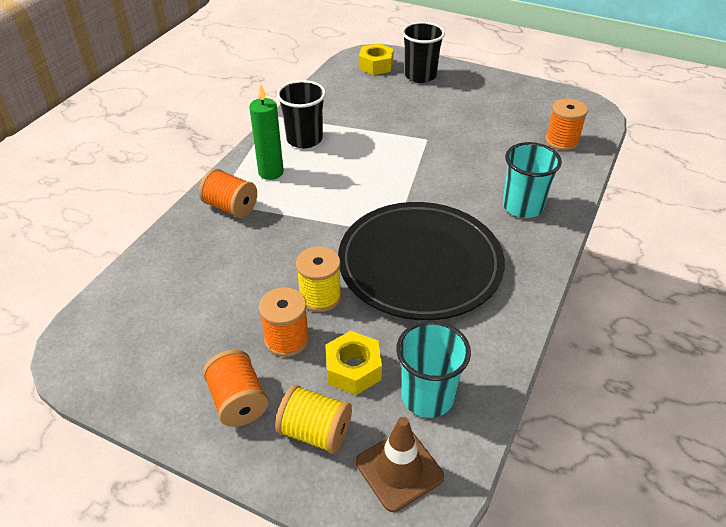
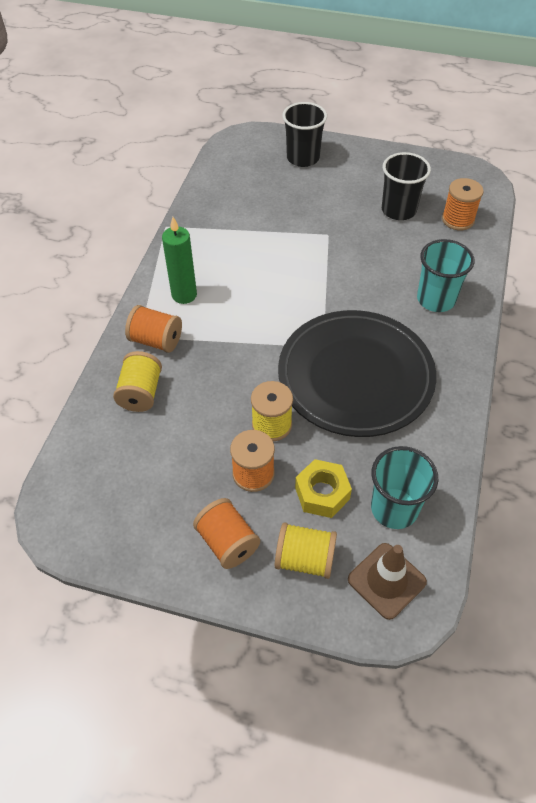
camera: 10 degrees left, 10 degrees up
(199, 250) = (141, 393): none -> yellow spool
(304, 139) = (206, 251): black cup -> black cup (398, 210)
(376, 65) = (254, 150): yellow nut -> none

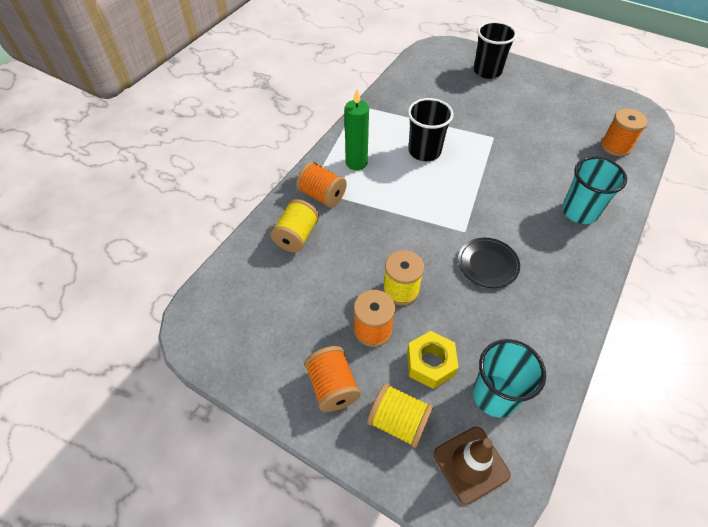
camera: 15 degrees right, 0 degrees up
(355, 377) = (488, 264): black plate -> black plate, size x0.43
(398, 210) = (562, 128): black cup -> black cup (424, 151)

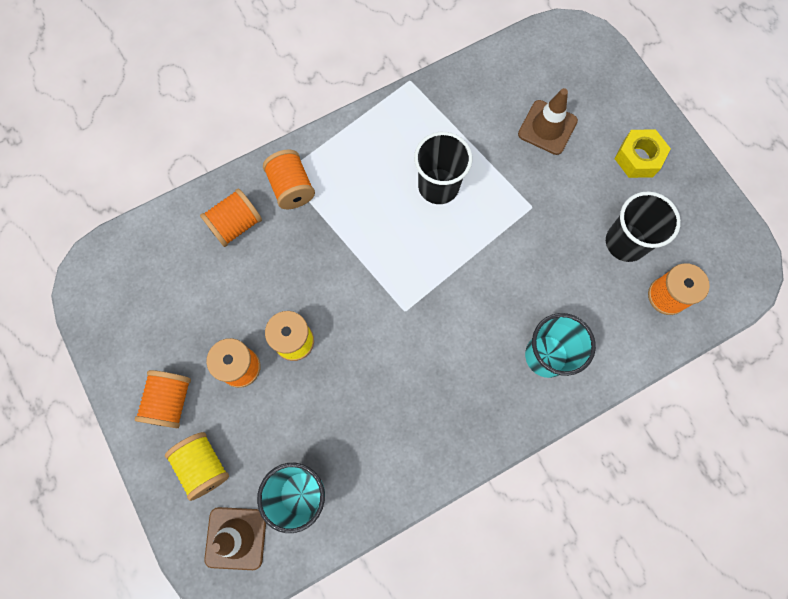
camera: 30 degrees right, 20 degrees up
(296, 236) = (236, 225): yellow spool -> orange spool
(356, 163) = (354, 163): green candle -> none
(430, 363) = (267, 430): yellow nut -> yellow nut (638, 158)
(465, 95) = (547, 127): none -> brown traffic cone
(487, 71) = (605, 104): black cup -> black cup (625, 242)
(488, 264) = (398, 362): black plate -> none

